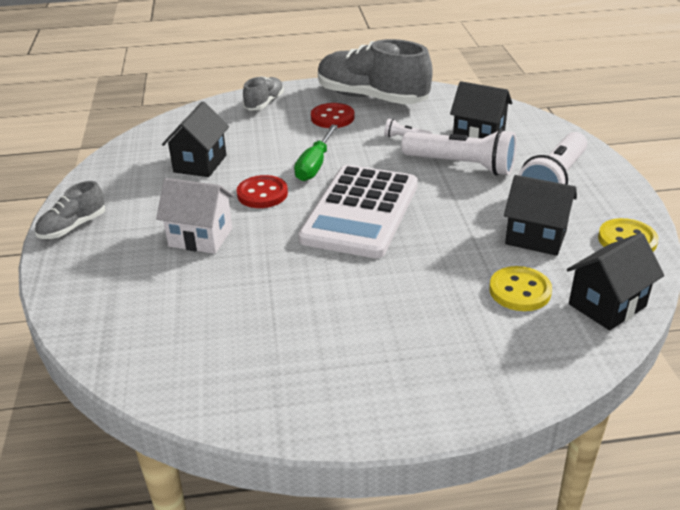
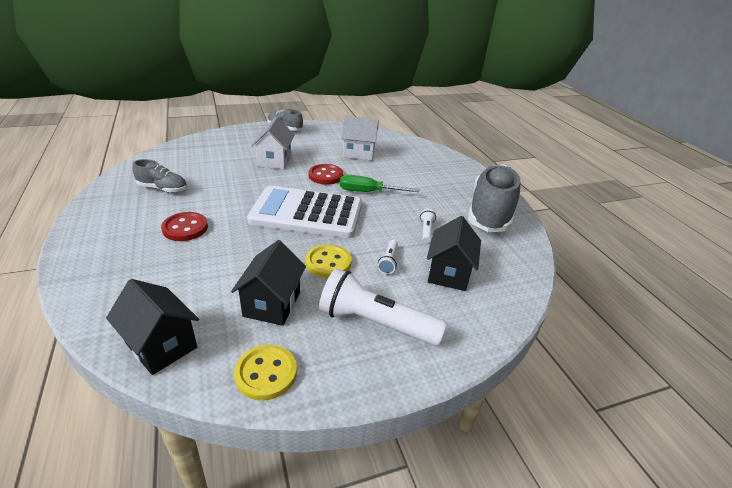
camera: 75 degrees right, 0 degrees up
(200, 164) = (358, 153): black house -> white house
(264, 103) = (452, 167): grey shoe -> grey shoe (163, 189)
(332, 117) = (445, 195): red button -> red button (185, 228)
(461, 165) = (388, 262): white flashlight -> white flashlight, size x0.44
(519, 291) = (194, 291): yellow button -> yellow button (328, 262)

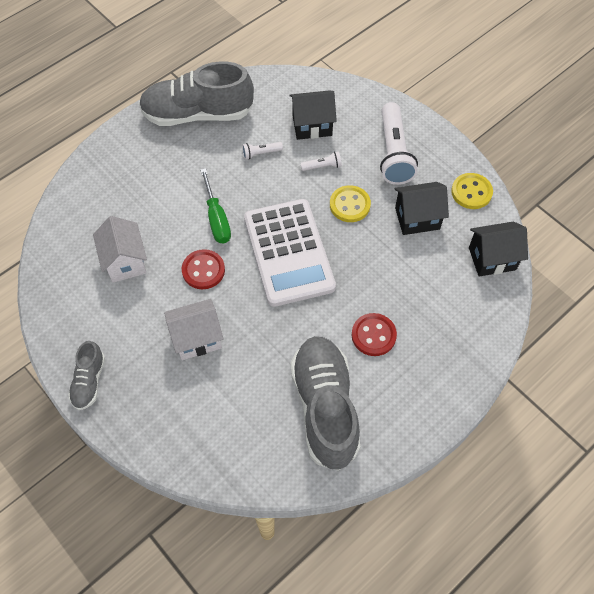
camera: 110 degrees left, 25 degrees up
(161, 345) = (492, 258): black house -> black house turned 60 degrees clockwise
(163, 189) = (325, 407): grey shoe -> grey shoe, size x2.05

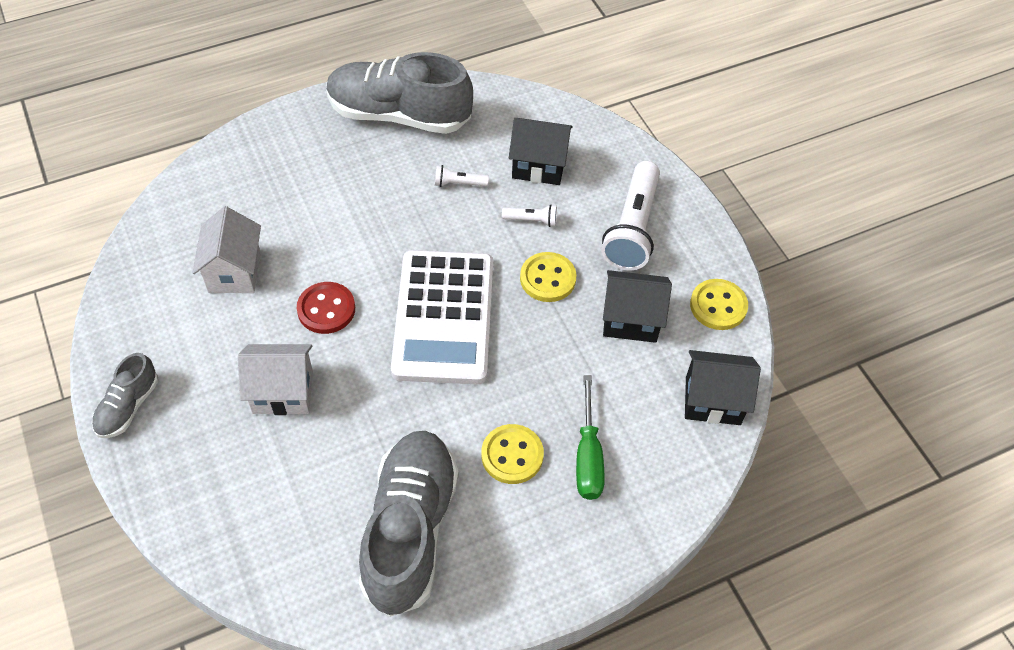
camera: 15 degrees right, 5 degrees down
(217, 218) = (370, 249): green screwdriver -> green screwdriver (588, 456)
(373, 335) = (512, 455): red button -> yellow button

